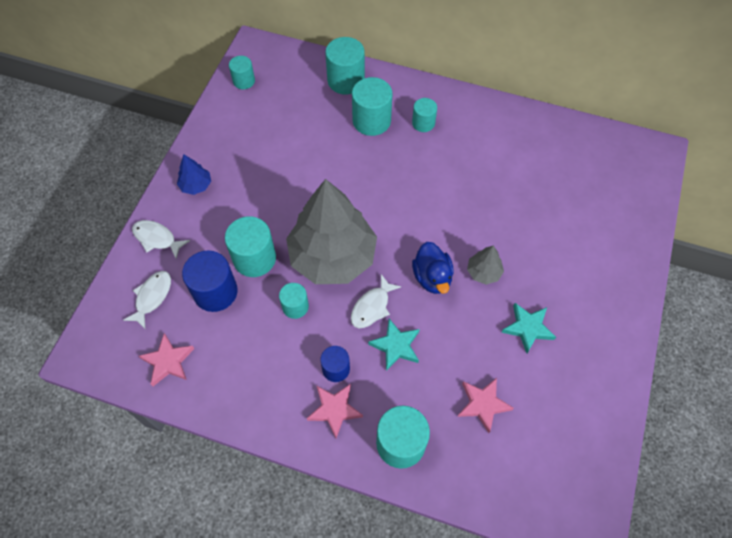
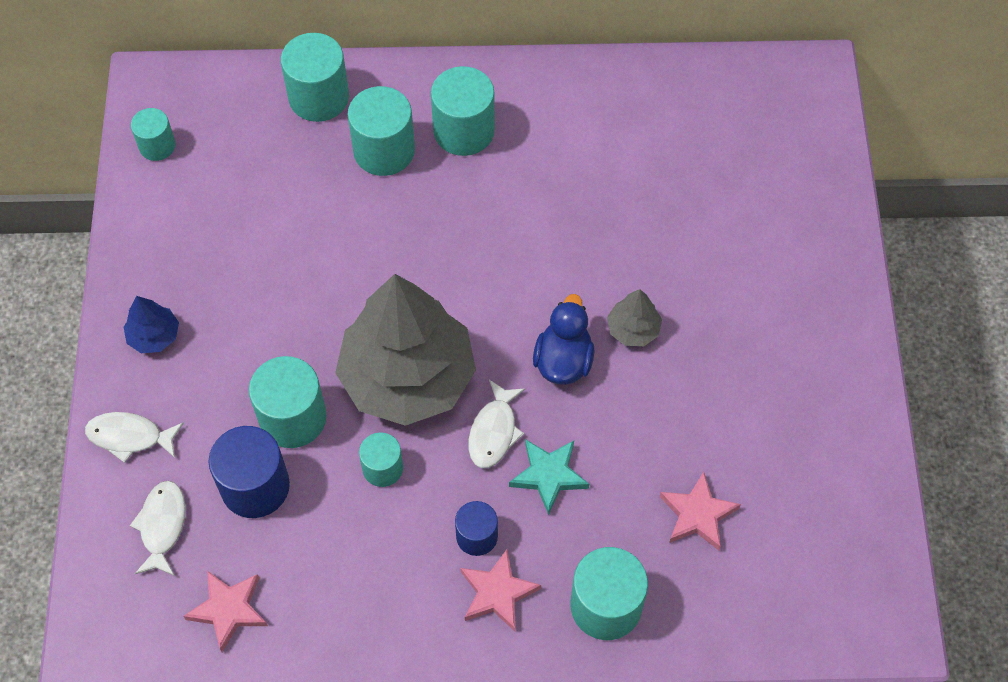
camera: 20 degrees left, 0 degrees up
(423, 123) = (464, 131): turquoise cylinder -> turquoise cylinder, size x1.68
(432, 277) = (563, 361): blue duck -> blue duck turned 135 degrees counterclockwise
(528, 328) = (722, 389): turquoise star -> none

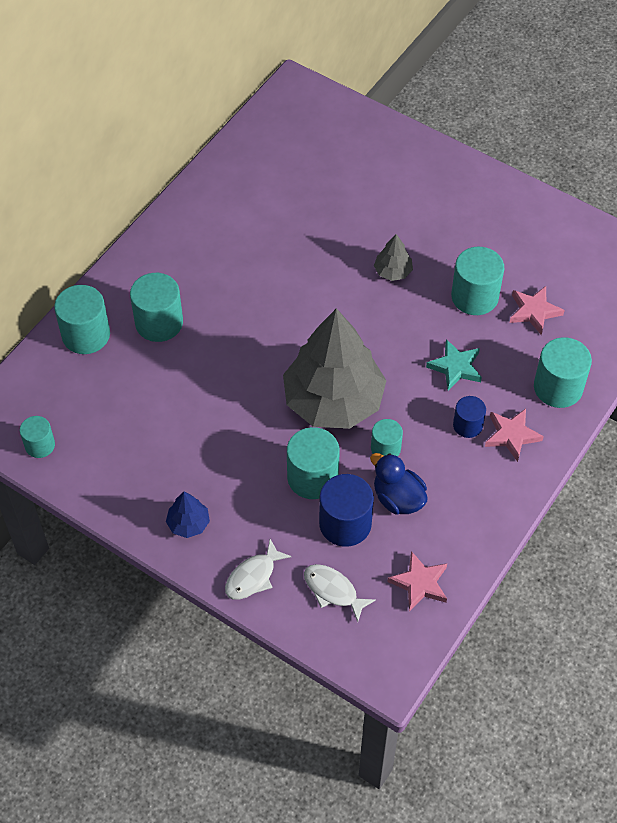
camera: 55 degrees left, 5 degrees down
(464, 131) = (182, 274): turquoise cylinder -> turquoise cylinder (474, 296)
(494, 432) = (406, 378): white fish -> none
(563, 361) = (386, 317): blue duck -> blue duck (398, 498)

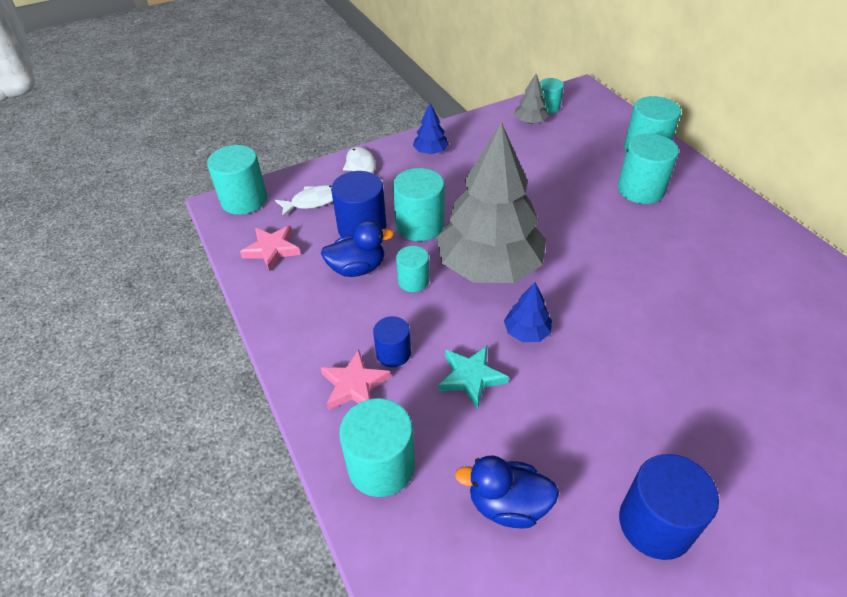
camera: 120 degrees right, 10 degrees down
(390, 349) = (526, 332): none -> blue tree
(393, 271) = (638, 381): grey tree -> grey tree (530, 121)
(474, 296) = (563, 447): turquoise cylinder -> turquoise cylinder (244, 200)
(494, 240) = (655, 523): none -> blue cylinder
(534, 311) = (507, 504): pink star -> blue duck

